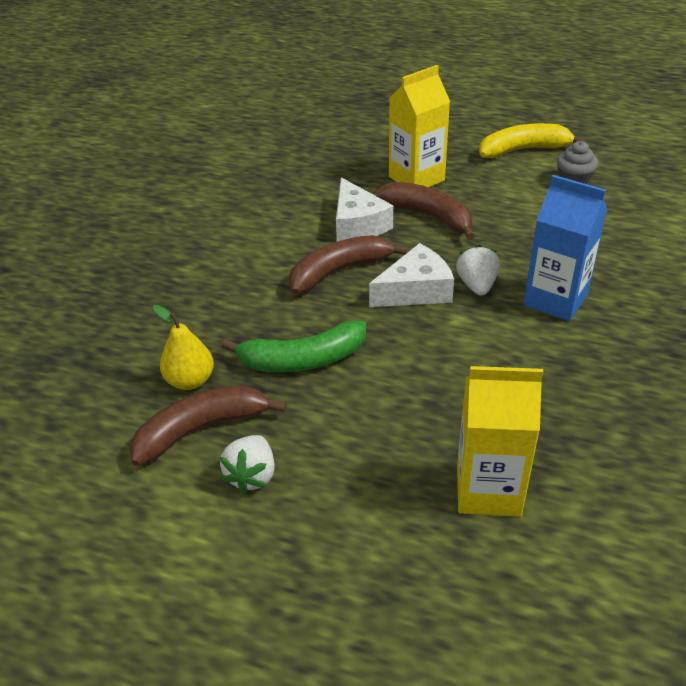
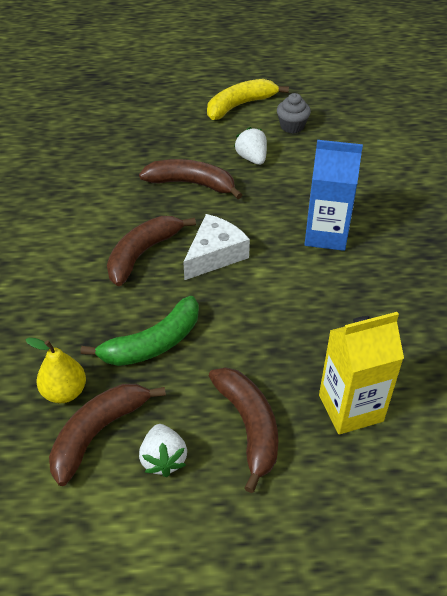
camera: 25 degrees left, 5 degrees up
(358, 224) = (136, 205): white cheese -> none
(360, 472) = (248, 427): none -> brown banana
(416, 179) = (165, 151): yellow carton -> none
(477, 285) = (261, 237): white strawberry -> white strawberry (252, 158)

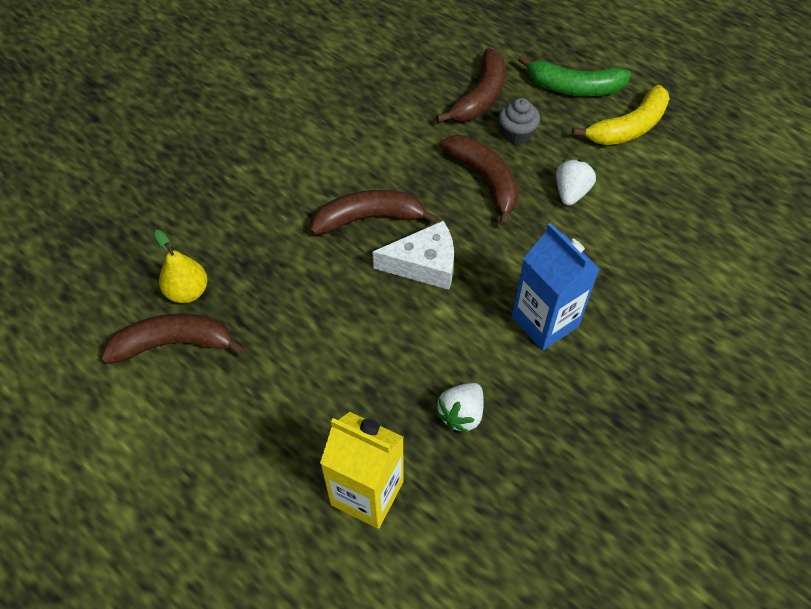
camera: 45 degrees right, 10 degrees up
(153, 343) = (287, 304): green banana -> green banana (574, 87)
(163, 459) = (190, 404): white strawberry -> white strawberry (461, 414)
(240, 105) = (628, 127): yellow banana -> yellow banana turned 135 degrees clockwise
(248, 427) = (274, 435): brown banana -> brown banana (480, 96)
(292, 126) = (653, 185): grey cupcake -> grey cupcake (516, 133)

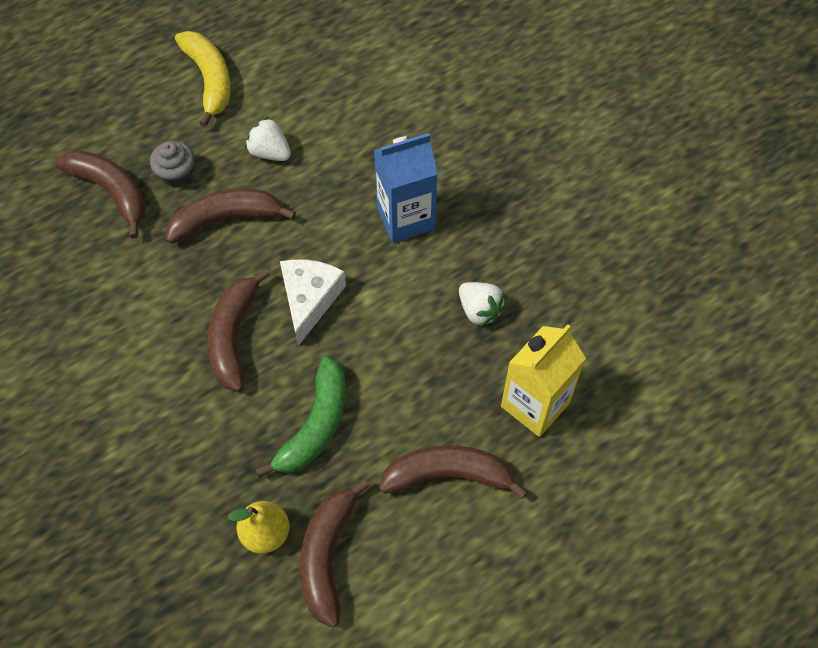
camera: 75 degrees left, 5 degrees up
(270, 426) = (448, 475): none -> brown banana
(574, 87) = (137, 106): green banana -> green banana (315, 425)

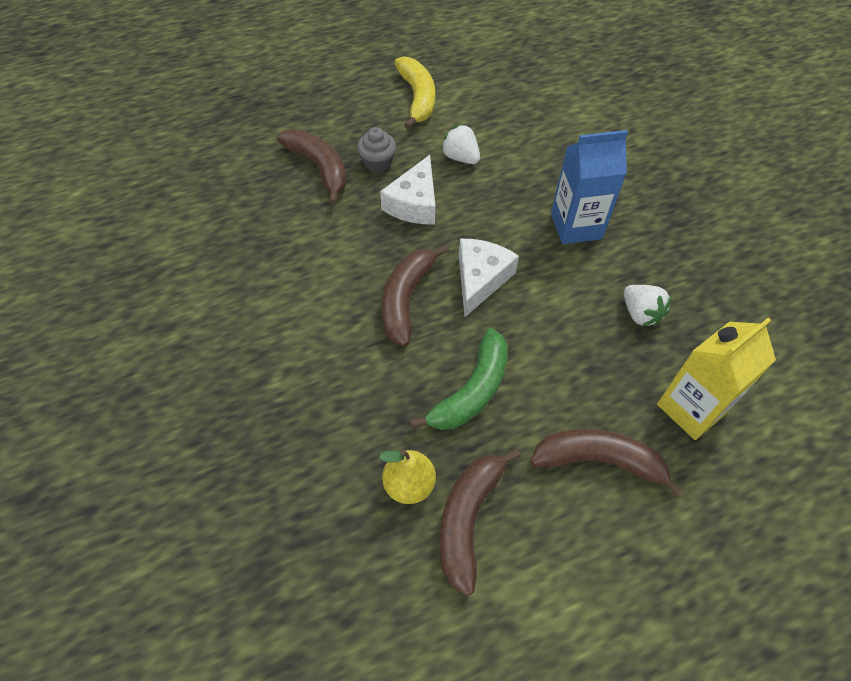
camera: 10 degrees right, 5 degrees down
(226, 219) = (414, 203): brown banana -> white cheese

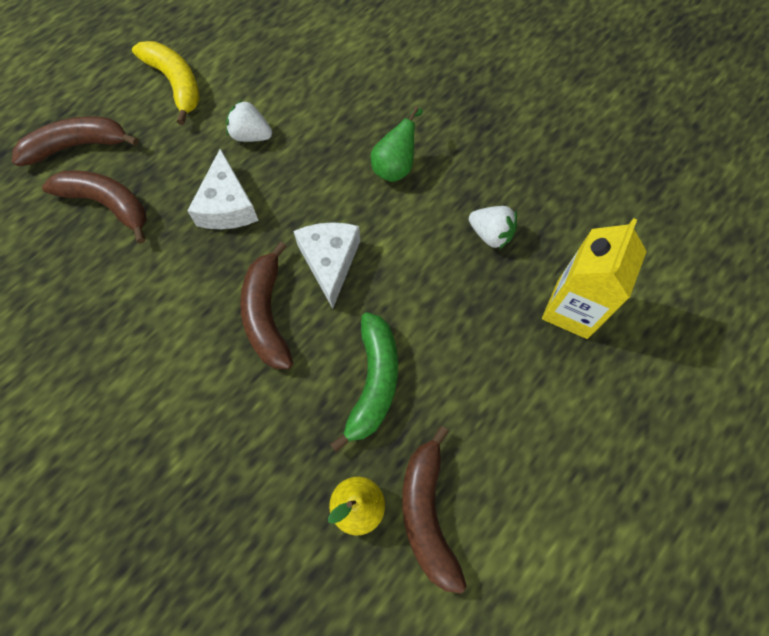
camera: 25 degrees left, 10 degrees up
(377, 163) = (168, 174): grey cupcake -> none
(576, 226) = (395, 167): blue carton -> green pear
(599, 461) = (516, 398): brown banana -> brown banana (78, 146)

